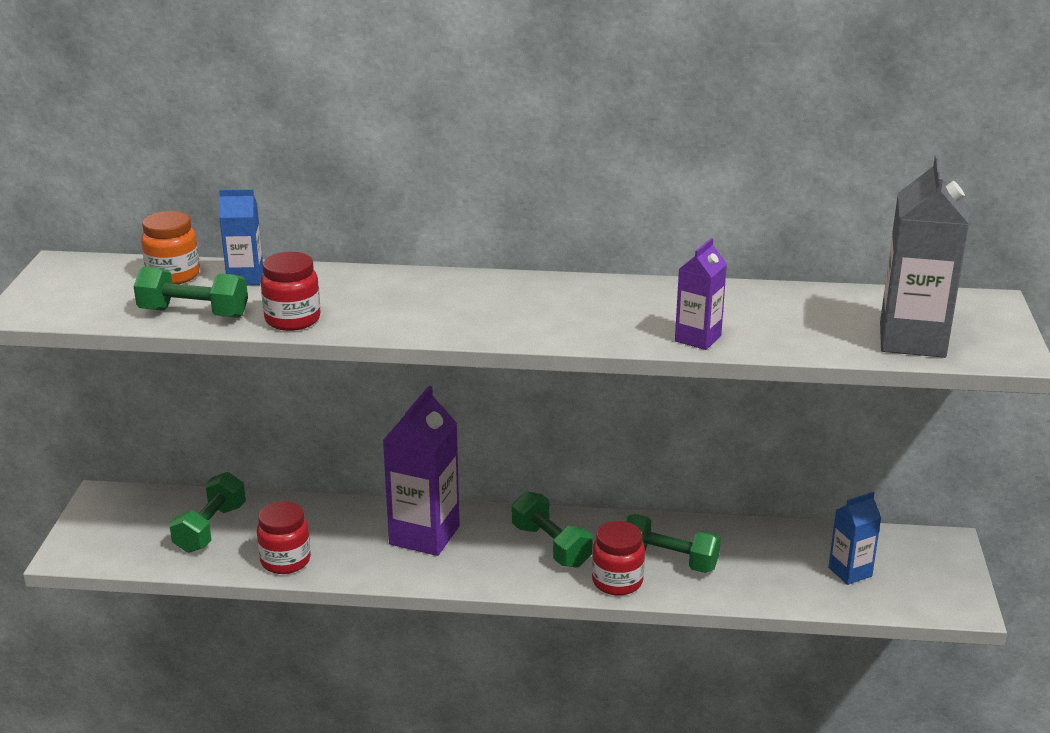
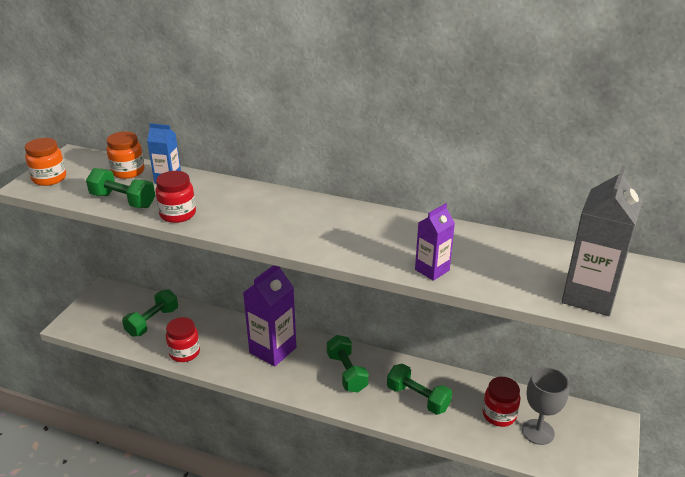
camera: 15 degrees right, 5 degrees up
(50, 299) = (49, 178): none -> orange jar
(617, 582) = (378, 408): red jar -> red jar (499, 415)
(850, 572) = (538, 432): blue carton -> grey goblet

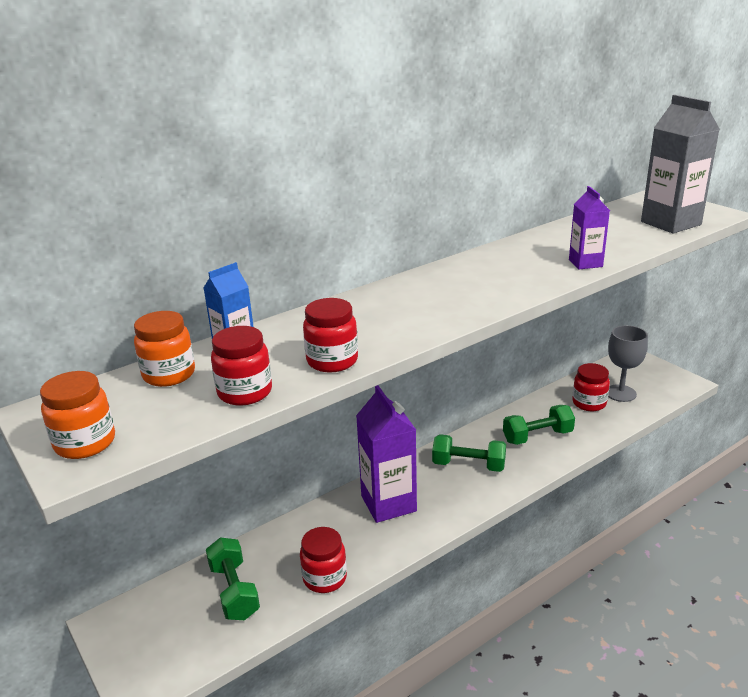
camera: 55 degrees left, 5 degrees down
(123, 201) = (245, 392): green dumbbell -> red jar

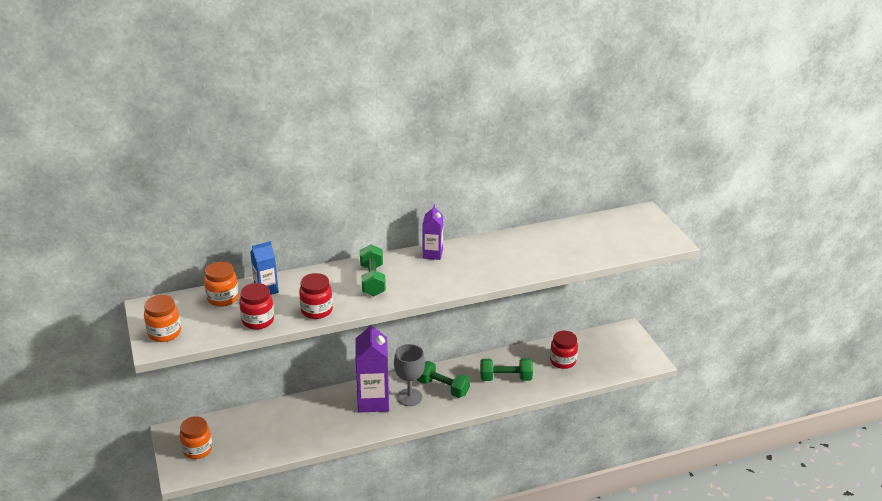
camera: 15 degrees right, 5 degrees up
(157, 640) = (197, 450): none -> orange jar
(234, 591) = (251, 433): green dumbbell -> green dumbbell (372, 280)
(325, 578) = (308, 439): red jar -> none
(585, 263) = (529, 268): purple carton -> purple carton (432, 254)
(620, 393) = (593, 359): grey goblet -> grey goblet (409, 397)
(670, 223) = (625, 244): grey carton -> none

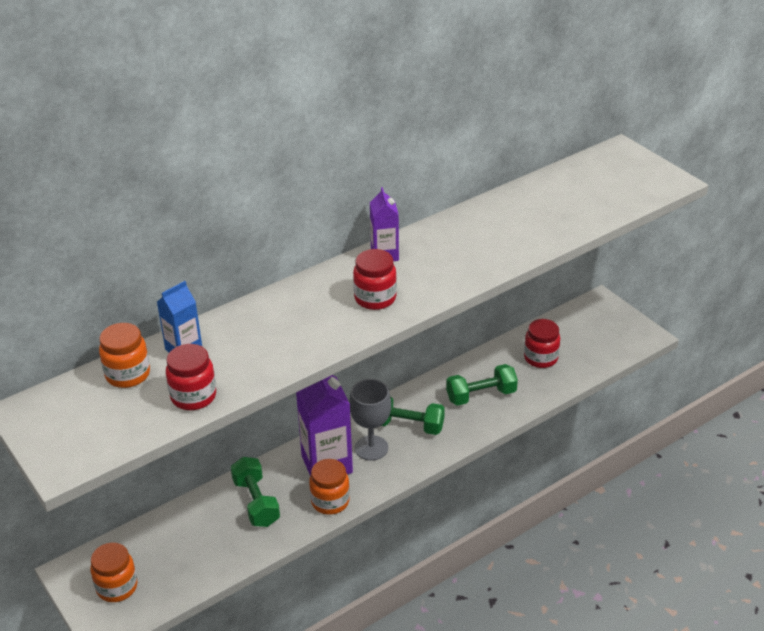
camera: 15 degrees left, 5 degrees up
(164, 333) = (67, 443): orange jar -> orange jar (330, 501)
(317, 310) = (268, 364): red jar -> red jar (375, 298)
(372, 280) = (323, 307): green dumbbell -> green dumbbell (256, 502)

